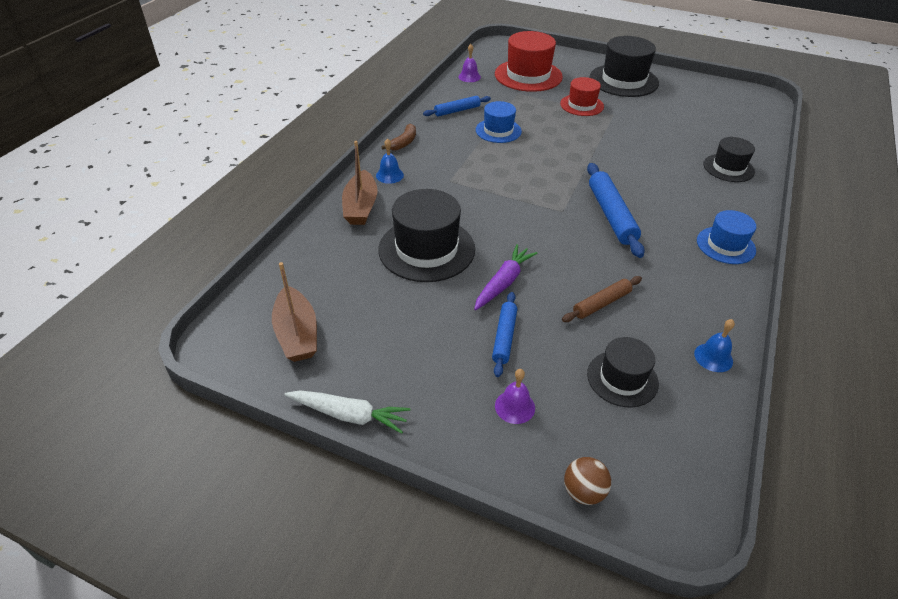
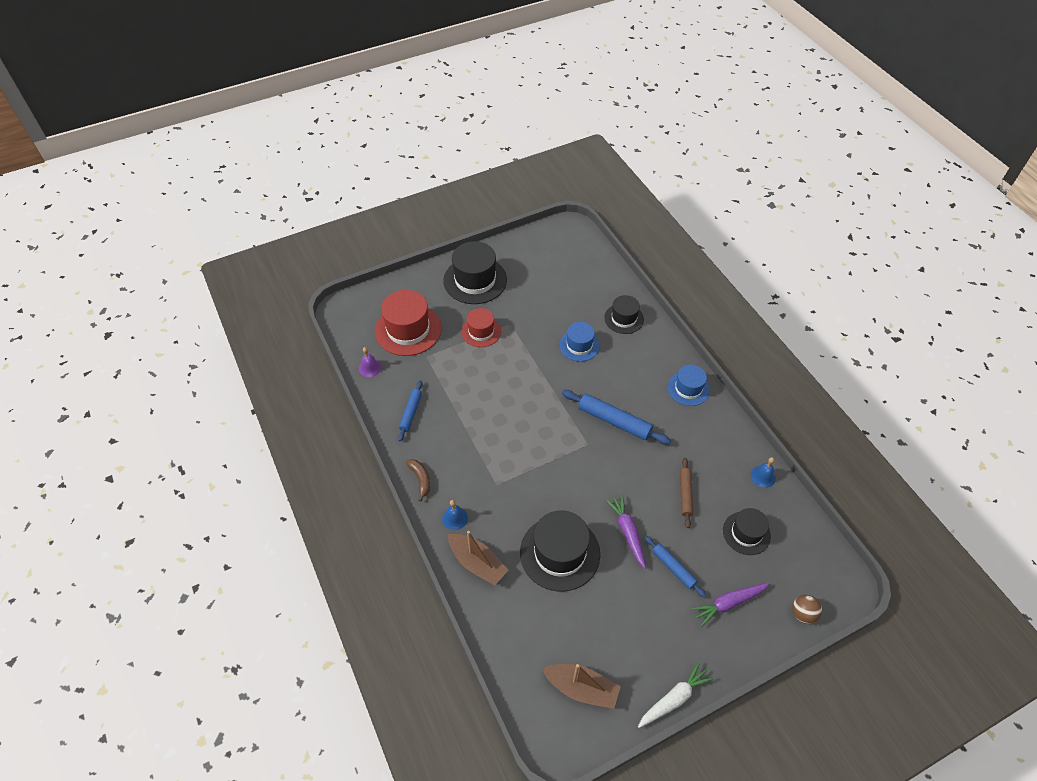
camera: 50 degrees left, 10 degrees up
(498, 130) = (463, 407): blue hat -> blue hat (579, 345)
(515, 406) = (728, 603): purple bell -> purple carrot

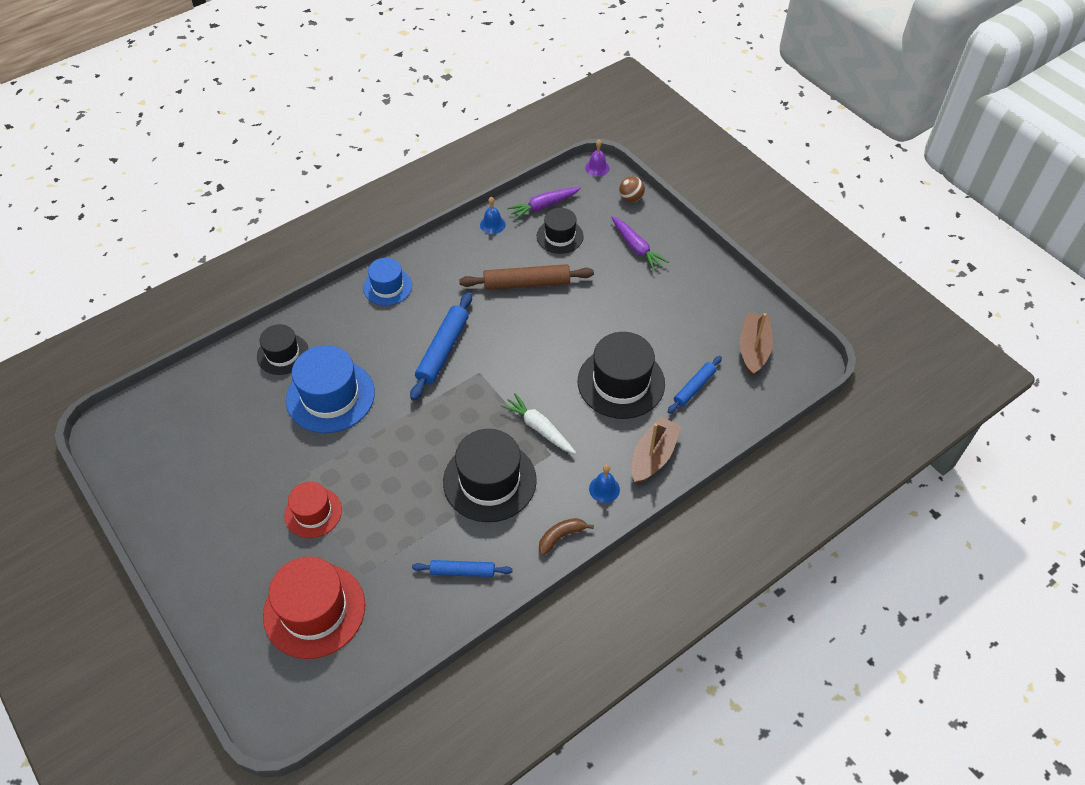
camera: 100 degrees left, 0 degrees up
(370, 368) = (391, 646): purple bell -> purple bell (597, 168)
(475, 280) = (212, 538): black hat -> black hat (489, 481)
(579, 345) = (330, 396): blue hat -> blue hat, size x1.67
(627, 532) = (581, 327): purple carrot -> purple carrot (543, 206)
(673, 568) = (612, 289): blue rolling pin -> blue rolling pin (694, 388)
(674, 698) = (737, 282): white carrot -> white carrot (539, 428)
(685, 494) = (526, 283): brown rolling pin -> brown rolling pin, size x1.63

